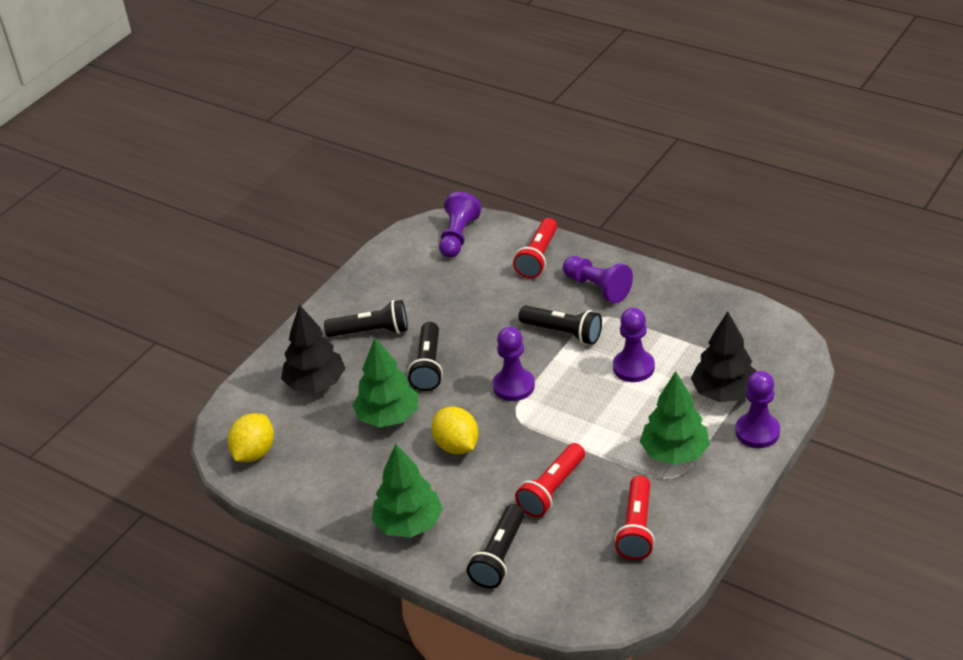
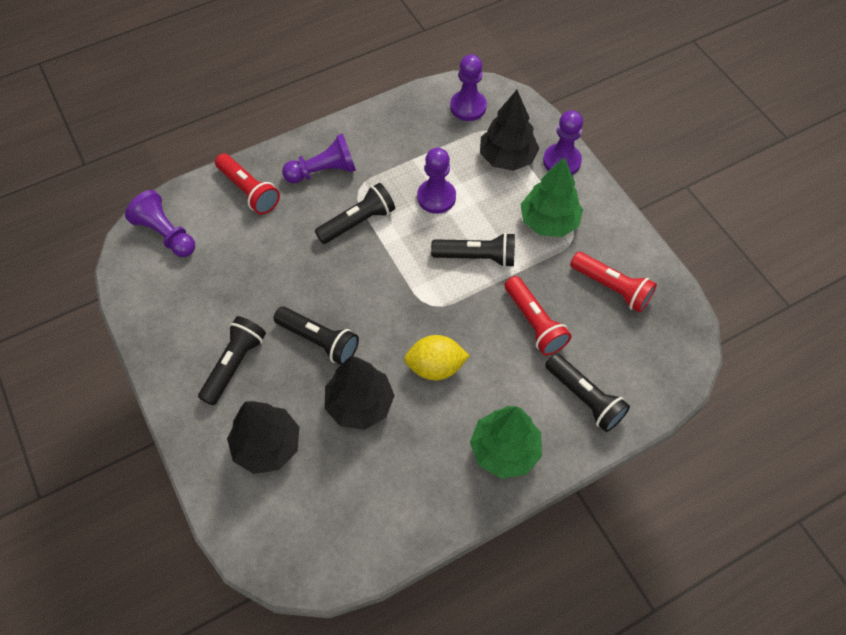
camera: 65 degrees left, 20 degrees up
(254, 452) = (321, 545): yellow lemon -> none
(388, 417) = (360, 404): green tree -> black tree
(513, 386) = (394, 289): purple pawn -> purple pawn (468, 107)
(591, 422) = (476, 257): none -> black flashlight

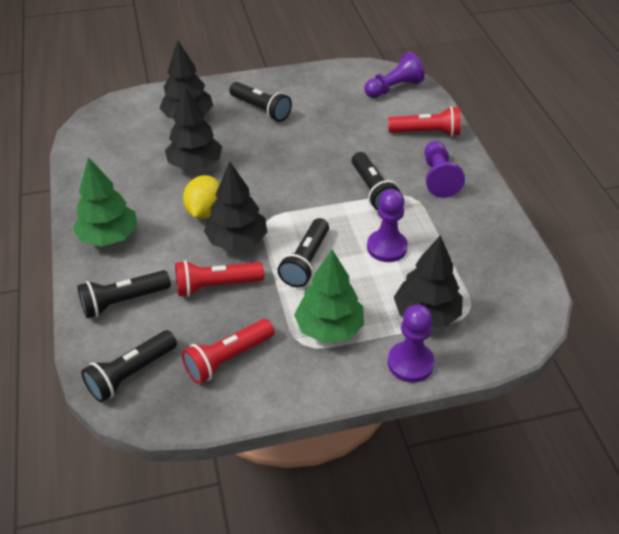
camera: 105 degrees right, 15 degrees down
(249, 191) = (426, 132): red flashlight -> red flashlight turned 150 degrees counterclockwise
(319, 340) = (261, 152): black flashlight -> black flashlight (131, 374)
(468, 107) = (508, 298): purple pawn -> none
(469, 323) = (237, 241): none -> black tree

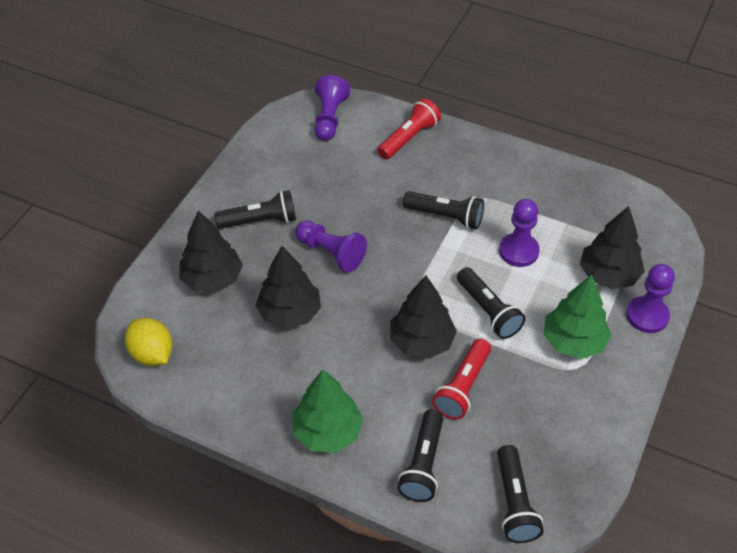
camera: 50 degrees left, 5 degrees up
(205, 212) = (362, 342): yellow lemon -> yellow lemon (152, 354)
(228, 358) = (552, 426): red flashlight -> none
(438, 178) = (470, 168): purple pawn -> purple pawn (331, 253)

